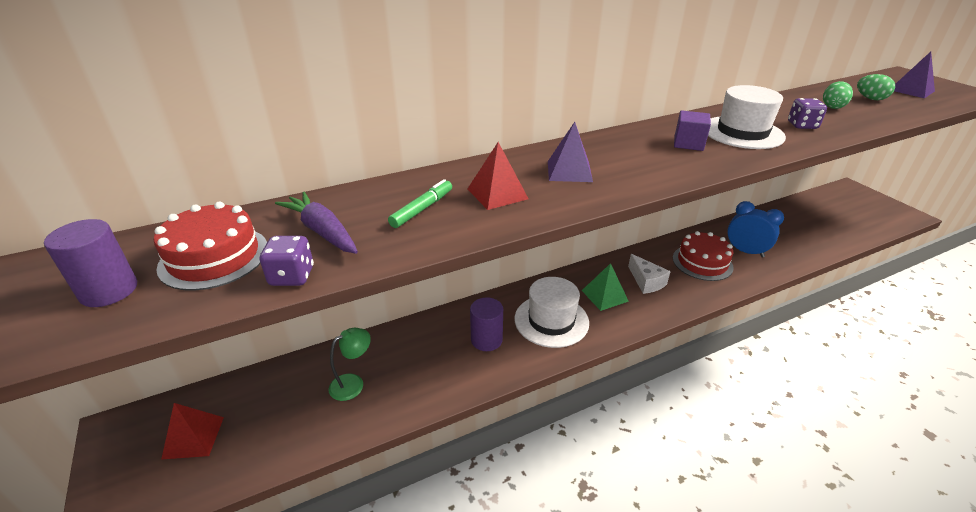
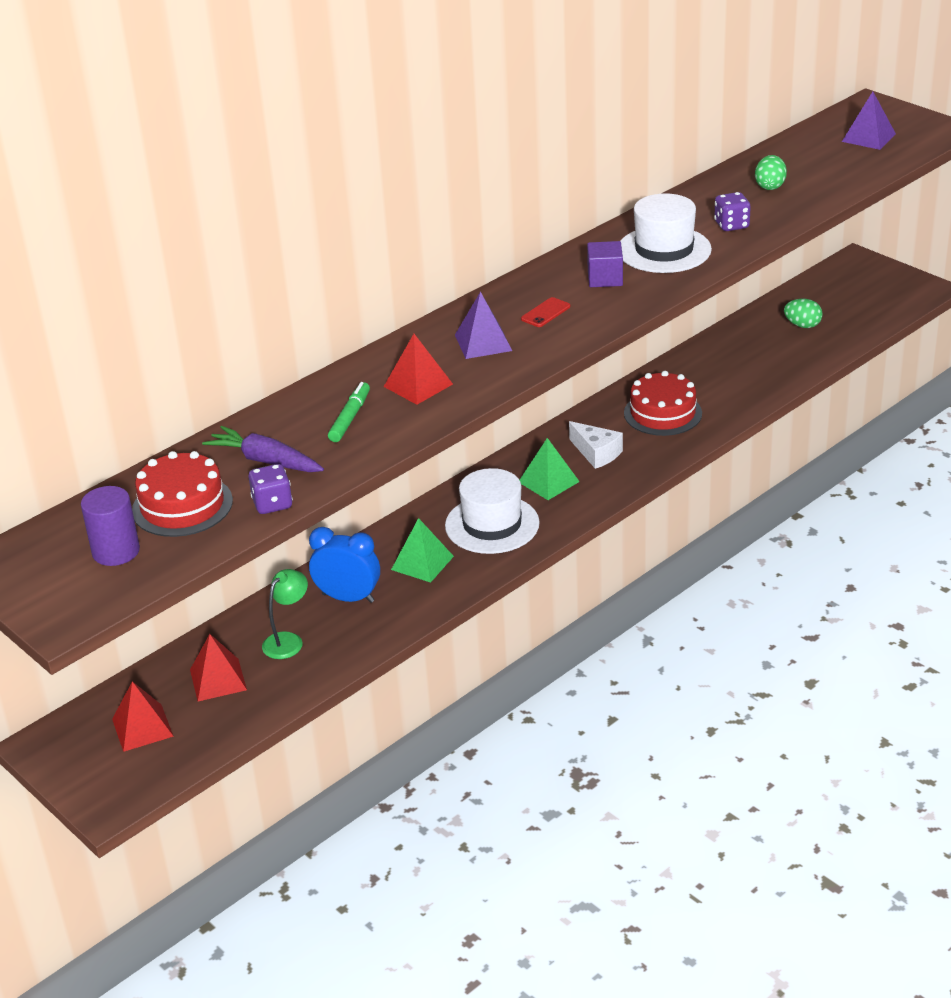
camera: 15 degrees left, 0 degrees up
(280, 406) = (218, 679): none -> red pyramid
(486, 340) = (422, 563): purple cylinder -> green pyramid
(631, 159) = (545, 313): none -> red phone
(745, 251) = (716, 386): blue clock -> blue clock (348, 598)
(870, 99) = (816, 163): green egg -> green egg (802, 325)

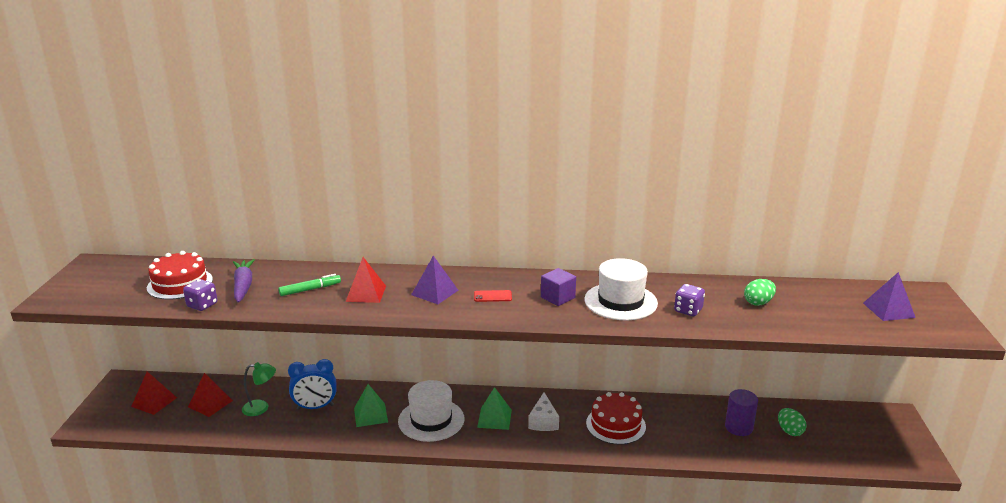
camera: 45 degrees right, 10 degrees down
(116, 551) = (123, 286): purple cylinder -> purple cylinder (738, 427)
(348, 598) = (315, 407): blue clock -> blue clock turned 105 degrees clockwise

